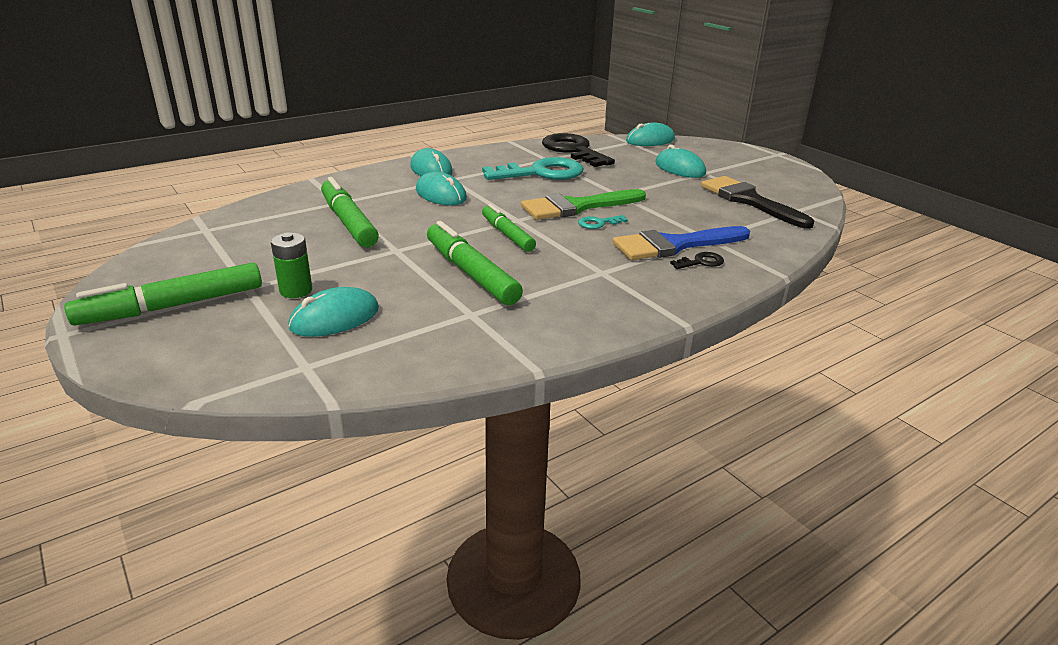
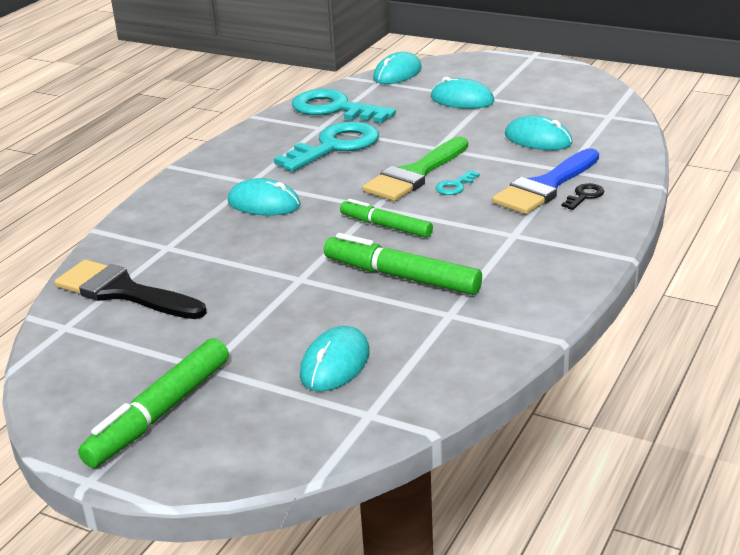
camera: 25 degrees left, 0 degrees up
(296, 290) = (260, 353): green battery -> none
(348, 222) = (210, 266): green marker -> none
(431, 169) = (215, 177): turquoise mouse -> turquoise mouse (538, 139)
(573, 150) = (334, 109): black key -> turquoise key
(749, 201) = (561, 118): black brush -> black brush (123, 292)

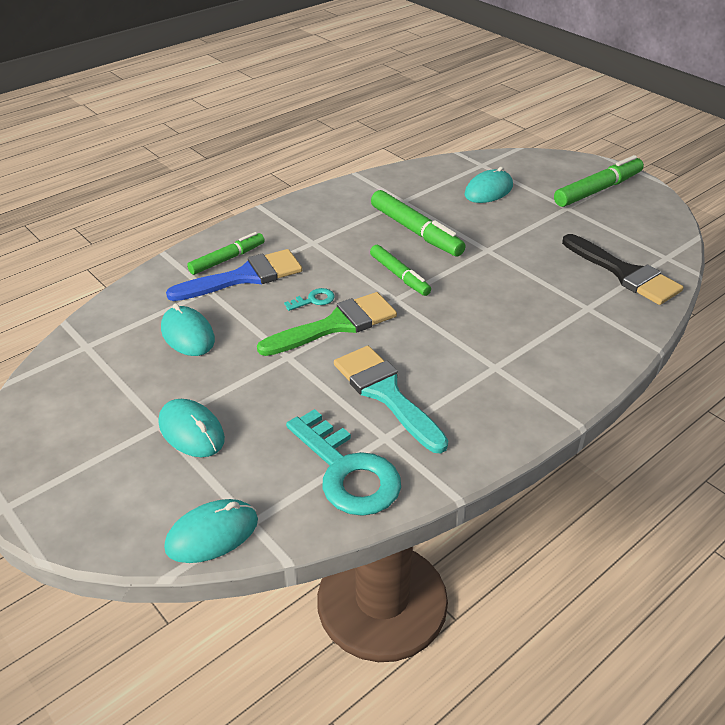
camera: 160 degrees left, 10 degrees up
(264, 203) = (491, 331): turquoise mouse -> none
(335, 146) = (386, 394): turquoise key -> turquoise brush
(584, 196) = (227, 259): black key -> green marker

